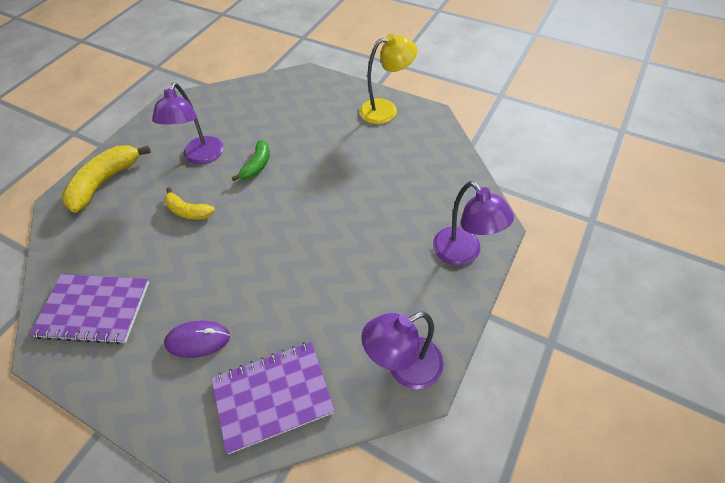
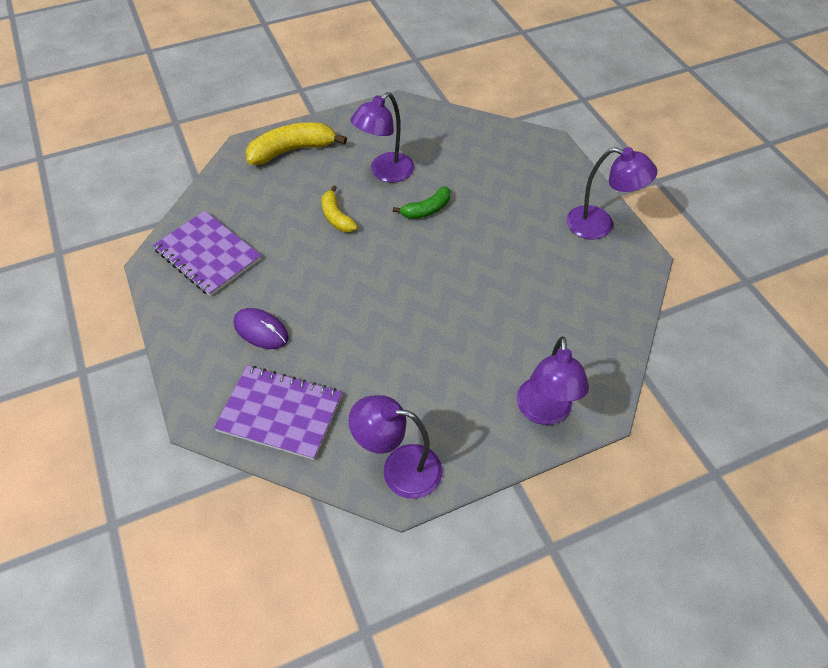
camera: 35 degrees right, 0 degrees up
(386, 109) = (599, 225): yellow lamp -> purple lamp

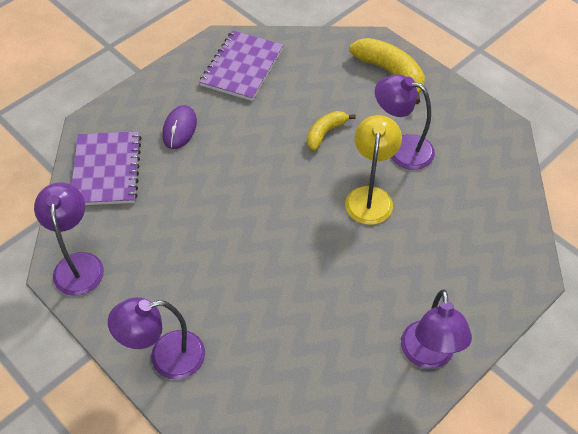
camera: 70 degrees right, 0 degrees up
(427, 209) = (370, 196): green banana -> yellow lamp

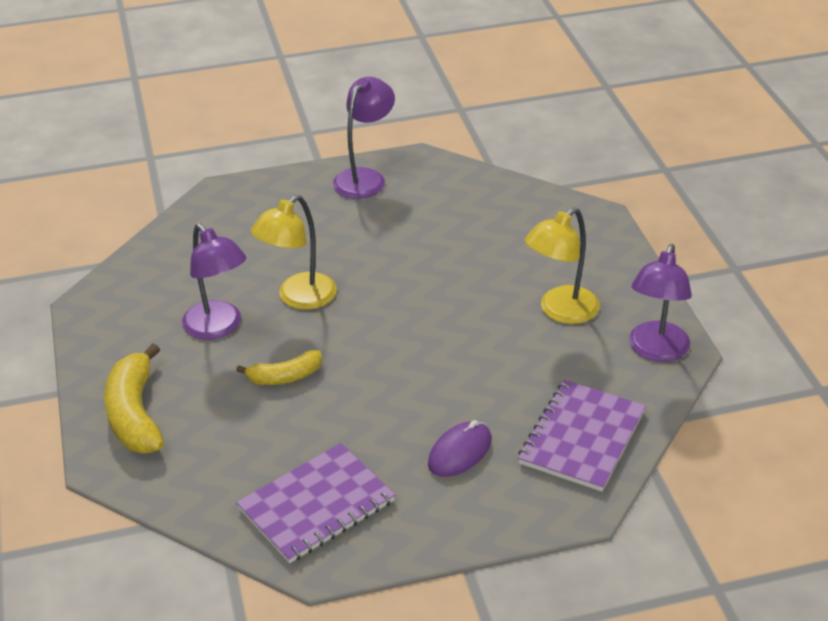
camera: 150 degrees left, 15 degrees down
(166, 358) = (598, 250): purple lamp -> none
(167, 271) = (560, 311): none -> yellow lamp

